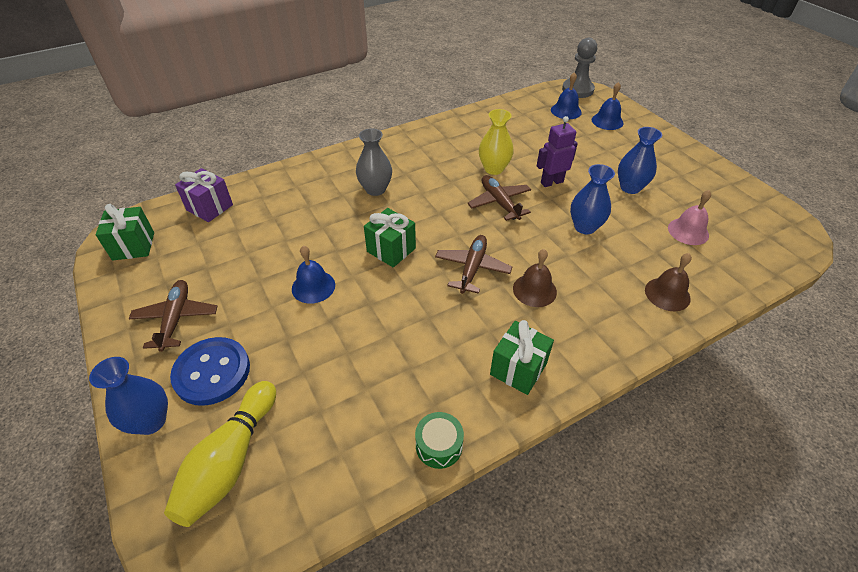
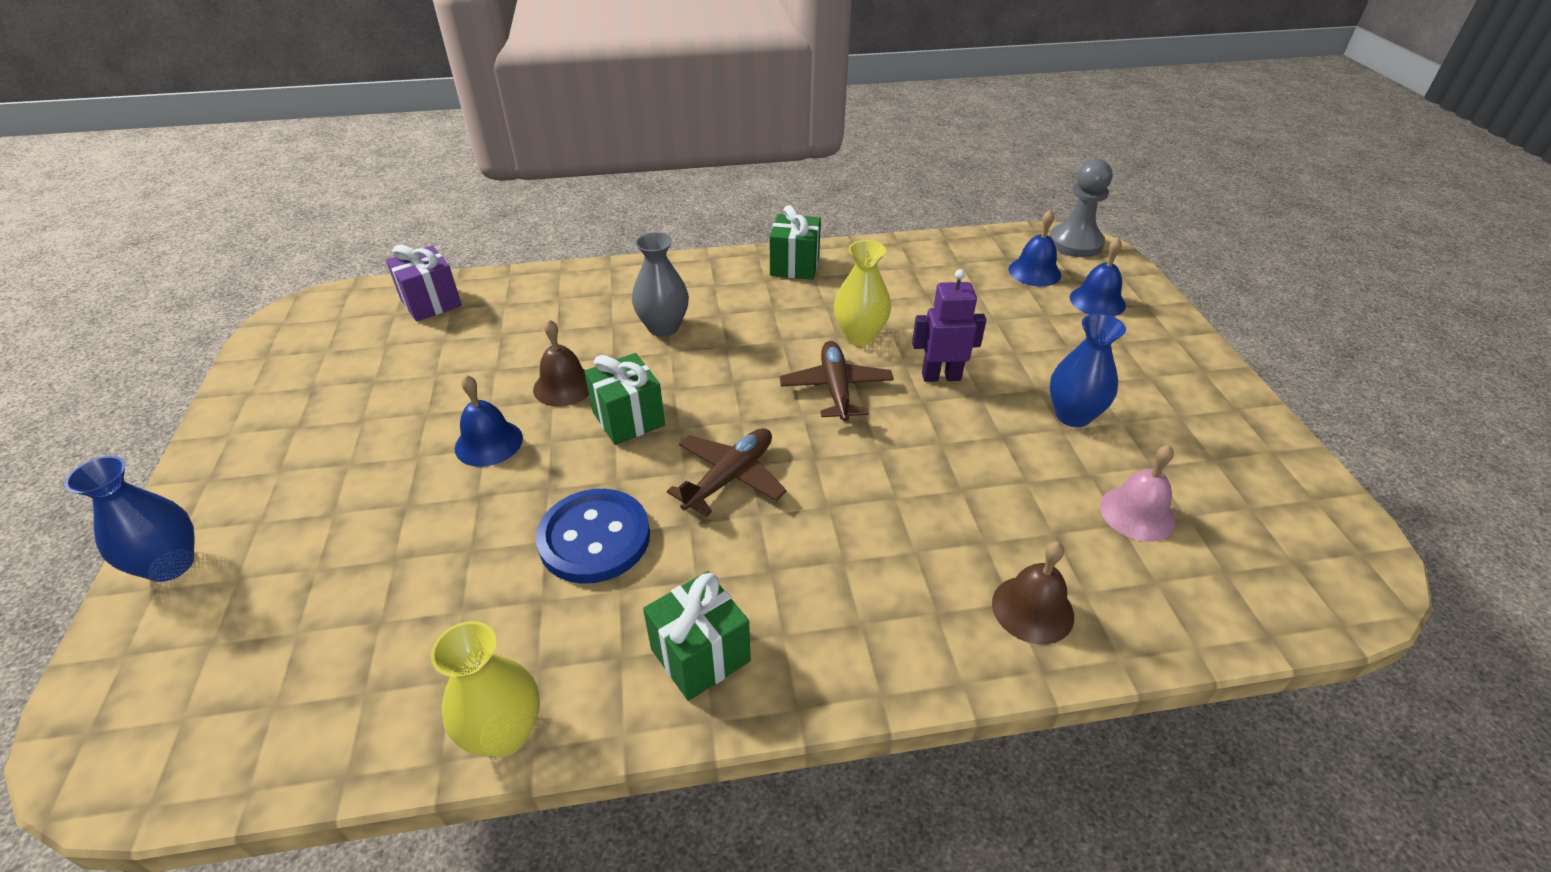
camera: 20 degrees right, 5 degrees down
(133, 246) = (308, 331): green gift -> green gift (794, 266)
(176, 319) = (292, 438): brown plane -> none
(212, 372) = (284, 523): blue button -> blue button (594, 538)
(230, 461) = (223, 653): yellow bowling pin -> none
(439, 445) = (505, 733): green drum -> yellow vase
(534, 290) = (806, 537): brown bell -> brown bell (564, 386)
(585, 227) = (953, 460): blue vase -> none

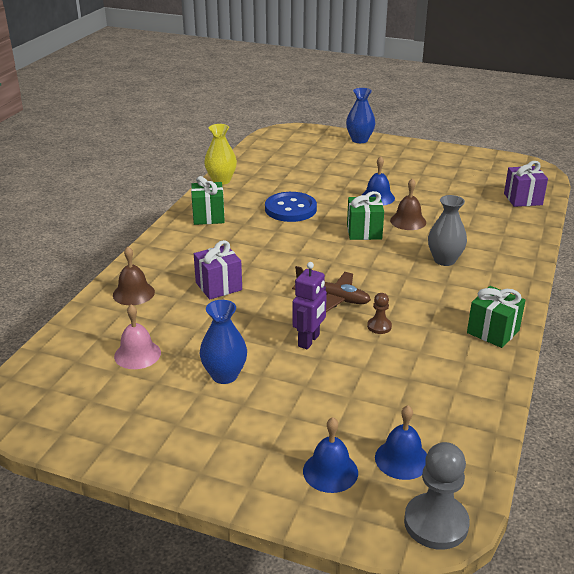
camera: 120 degrees right, 10 degrees down
(730, 477) = (294, 246): brown plane -> none
(859, 336) = (379, 326): yellow vase -> brown pawn
(914, 512) = (218, 286): none -> purple gift

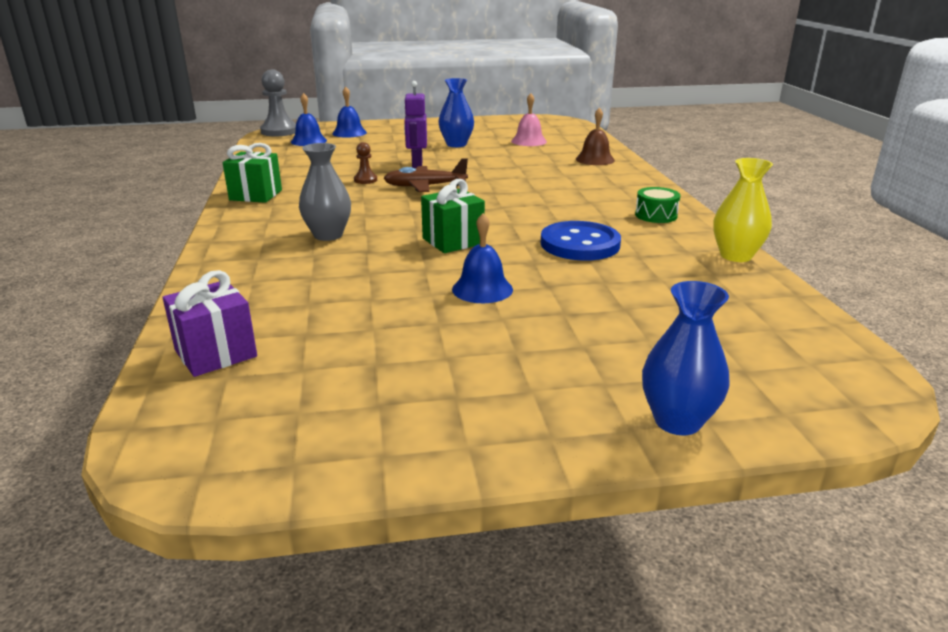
camera: 150 degrees right, 5 degrees down
(208, 216) = (656, 215): green gift -> green drum
(218, 286) = (536, 174): purple gift -> none
(408, 221) = (405, 266): brown bell -> none

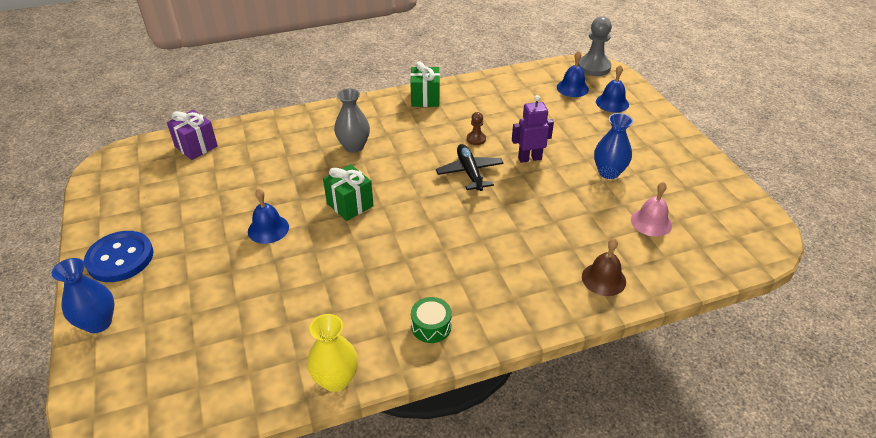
camera: 80 degrees right, 15 degrees up
(424, 186) = (469, 172): brown plane -> black plane
(580, 244) = (352, 274): blue button -> blue button (120, 258)

